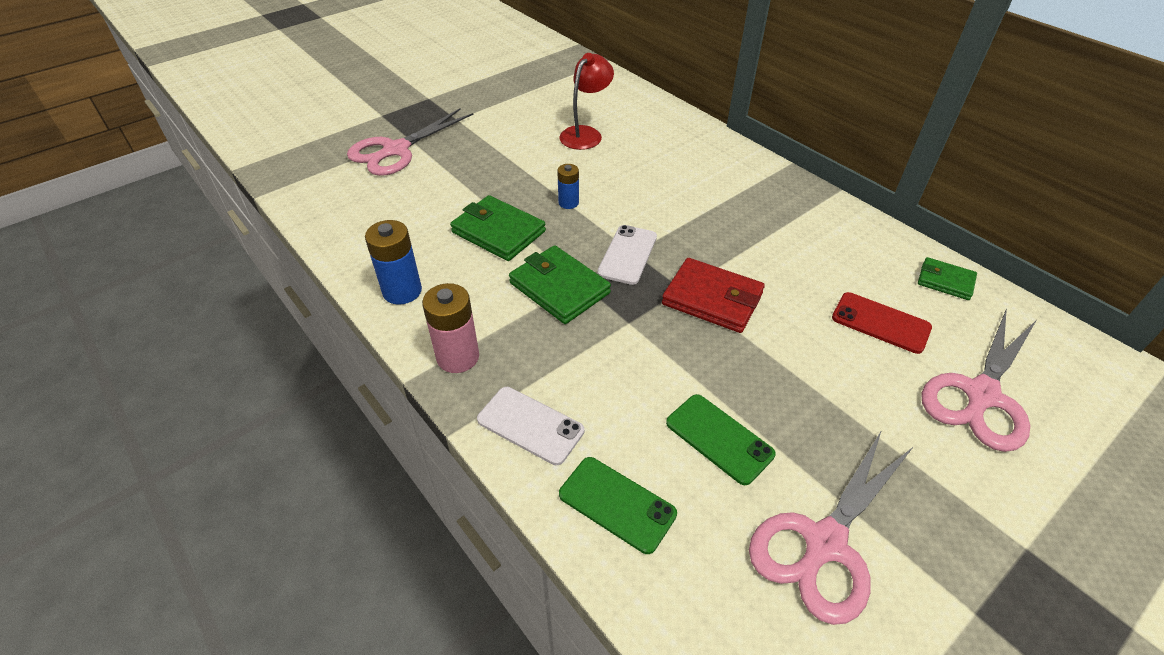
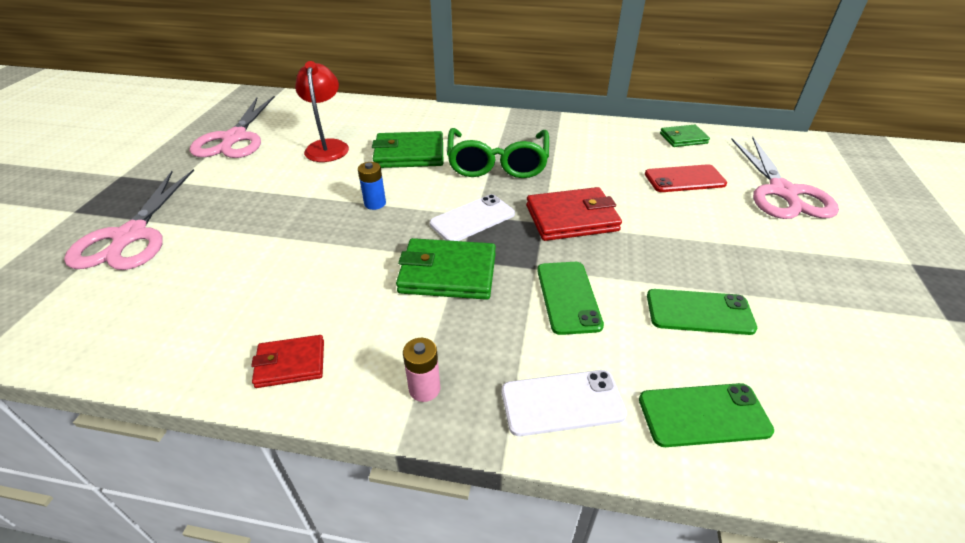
camera: 40 degrees left, 5 degrees down
(402, 291) = (290, 364): blue battery -> red wallet
(458, 357) = (424, 389): pink battery -> pink battery, size x0.61
(498, 232) = (335, 256): green wallet -> green wallet (409, 154)
(626, 359) = (568, 297): none -> green phone
(627, 255) = (472, 219): white phone -> white phone turned 75 degrees clockwise
(708, 215) = (497, 163): none -> green glasses
(824, 543) = (840, 336): pink scissors -> pink scissors (235, 138)

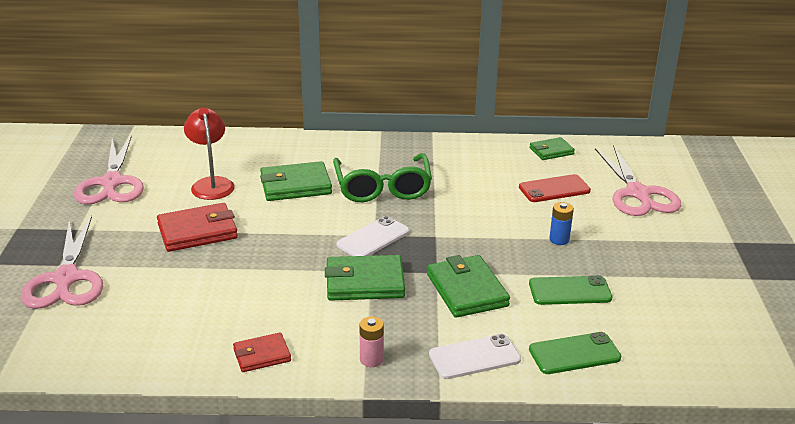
camera: 10 degrees left, 10 degrees down
(375, 203) = (280, 233): blue battery -> blue battery (559, 239)
(568, 297) = (467, 290): green phone -> green wallet
(571, 218) = (459, 230): red wallet -> red wallet (197, 231)

